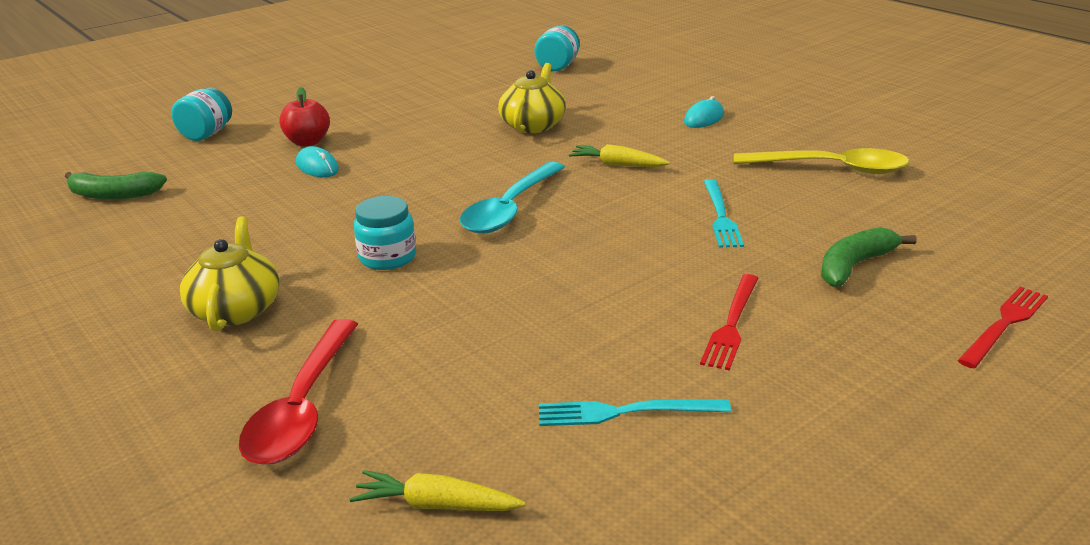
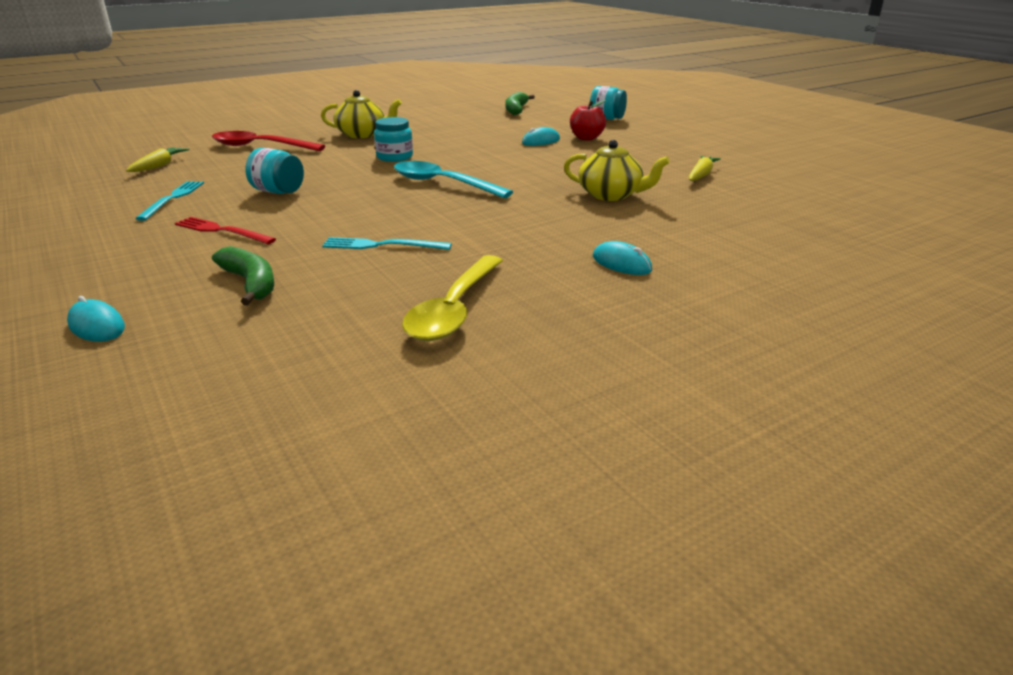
camera: 95 degrees right, 0 degrees up
(558, 66) = (790, 210): turquoise jar -> turquoise jar (278, 192)
(617, 165) = (508, 218): yellow carrot -> yellow carrot (701, 175)
(1004, 324) = (97, 326): red fork -> turquoise mouse

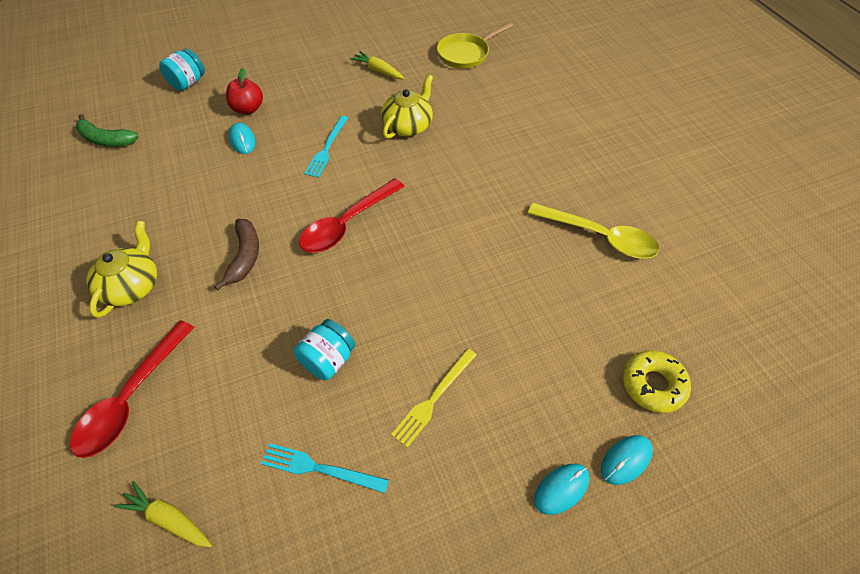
camera: 80 degrees left, 25 degrees up
(191, 346) = (653, 385): none -> yellow donut
(222, 231) = (433, 398): red fork -> yellow fork
(250, 283) = (554, 359): green banana -> none
(382, 245) = (488, 273): turquoise fork -> turquoise fork (327, 148)
(394, 157) = (244, 257): turquoise jar -> brown banana
(443, 184) = (347, 224): turquoise spoon -> red spoon
(621, 263) = (536, 148): turquoise mouse -> turquoise mouse (561, 489)
(793, 213) = (466, 54): none -> yellow pan

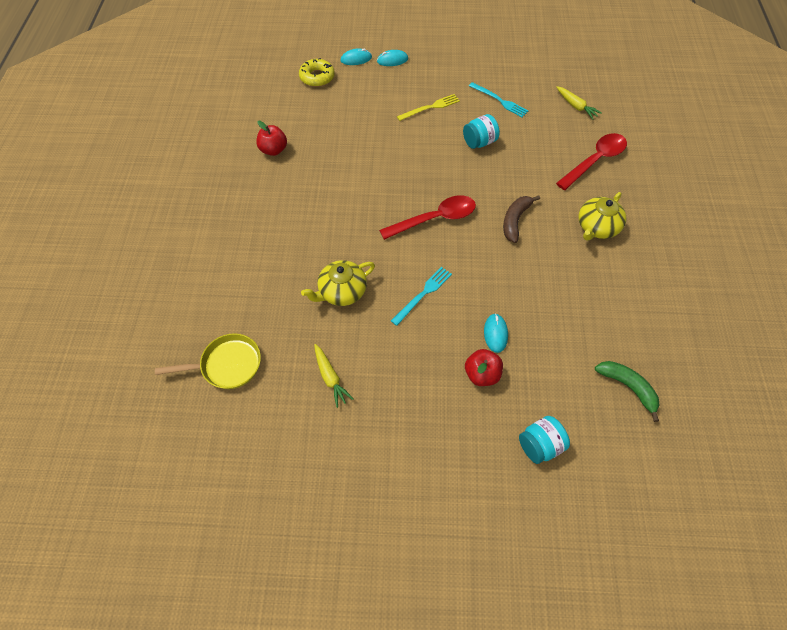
camera: 155 degrees left, 5 degrees up
(599, 237) = (273, 150): yellow spoon -> red apple

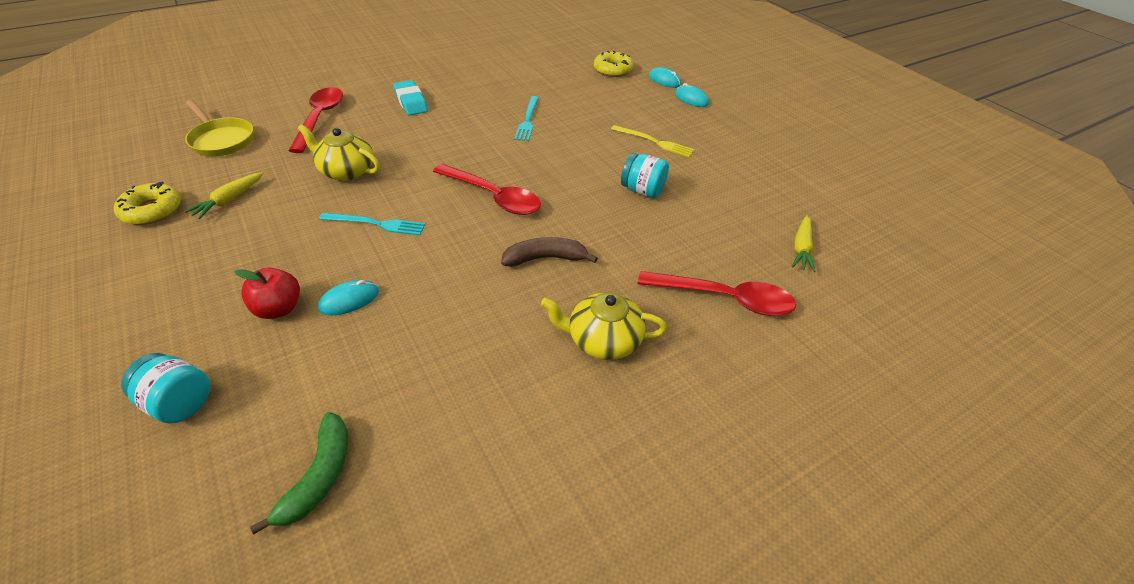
camera: 55 degrees right, 15 degrees down
(244, 286) = (320, 118): none -> red spoon
(265, 216) = (411, 102): none -> turquoise eraser
(273, 150) = (496, 80): red apple -> none
(309, 433) = (152, 210): none -> yellow donut
(499, 100) = (727, 184): turquoise fork -> turquoise fork (527, 120)

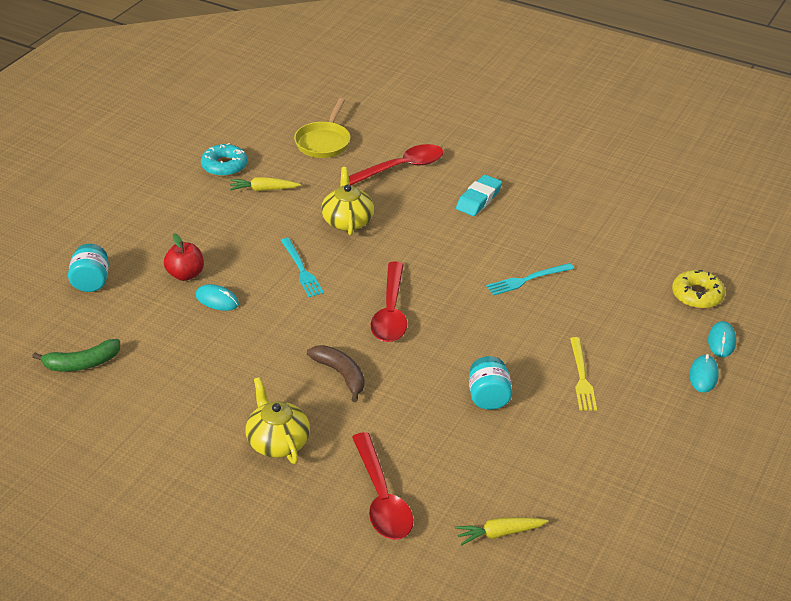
camera: 60 degrees right, 5 degrees down
(152, 210) = (224, 166): yellow donut -> turquoise donut

